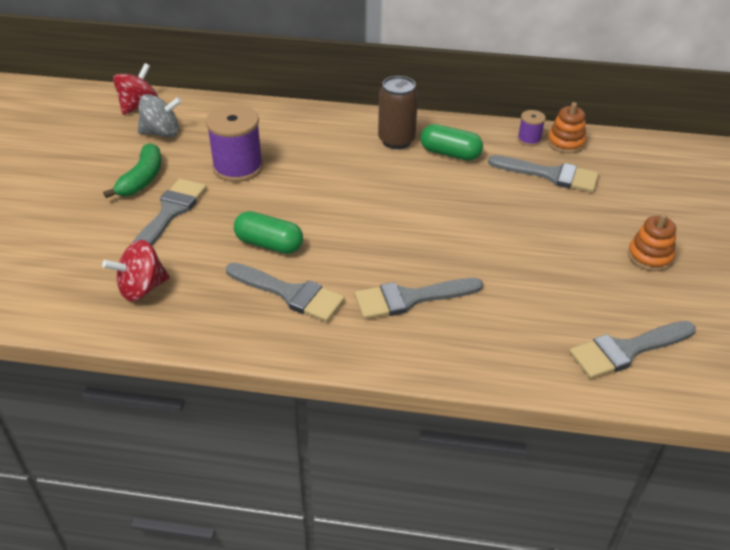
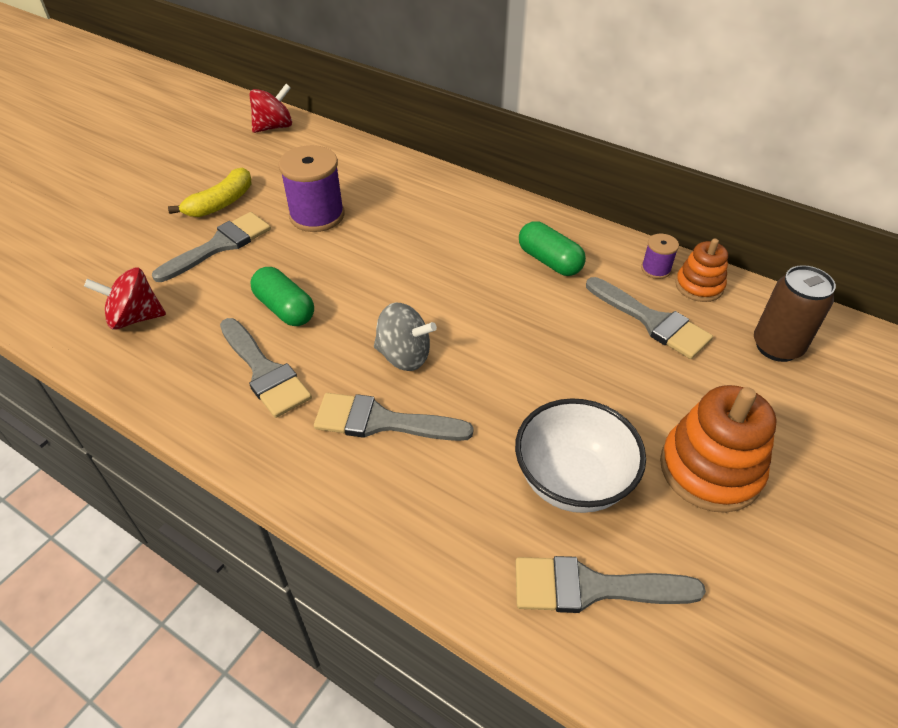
camera: 25 degrees right, 5 degrees up
(142, 179) = (221, 203): green banana -> yellow banana
(161, 133) = (274, 160): grey spinning top -> grey spinning top (404, 356)
(396, 140) = (500, 229): brown can -> brown can (777, 346)
(569, 292) = (572, 481): none -> white bowl
(649, 256) = (710, 469): orange stacking toy -> orange stacking toy, size x1.68

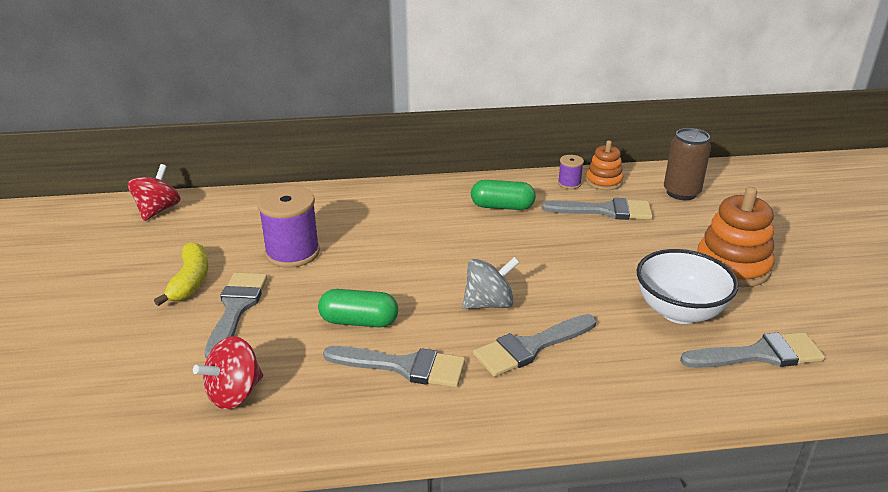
camera: 40 degrees left, 15 degrees down
(592, 587) = (760, 354): grey brush -> grey brush turned 150 degrees counterclockwise

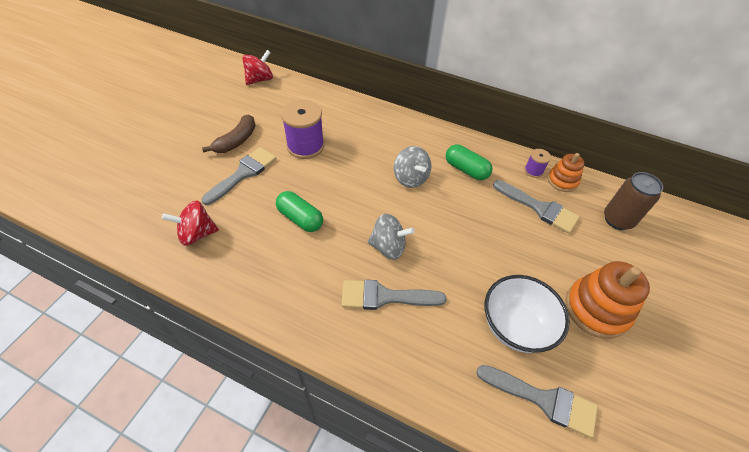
camera: 30 degrees right, 20 degrees up
(190, 281) = (236, 141): yellow banana -> brown banana
(404, 366) = (297, 267): grey brush -> none
(450, 235) = (410, 178): none -> grey spinning top

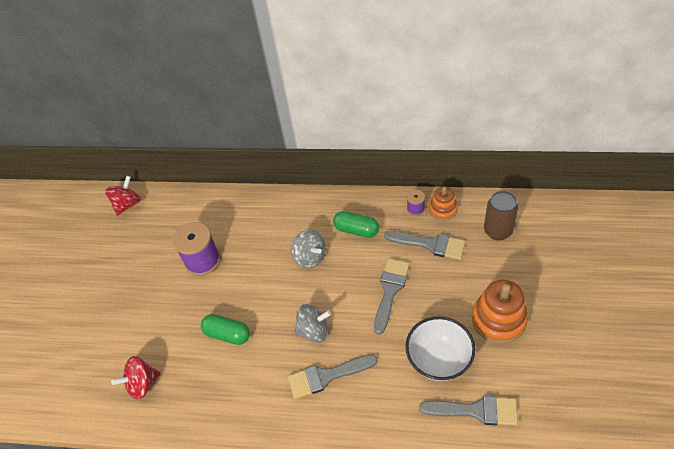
camera: 10 degrees left, 0 degrees up
(236, 141) = (135, 279): brown banana -> none
(243, 173) = (157, 310): grey brush -> grey brush (390, 290)

